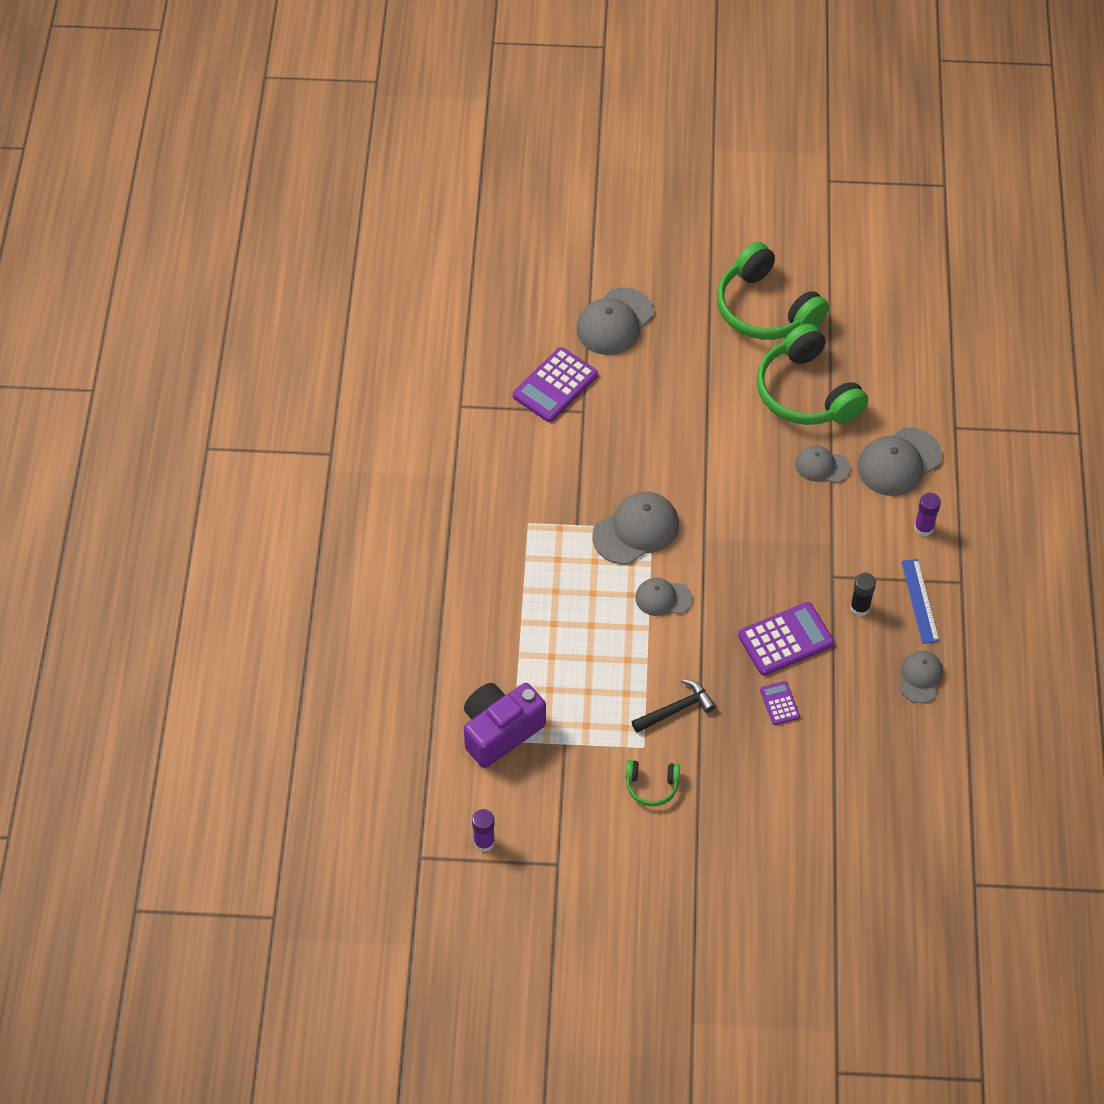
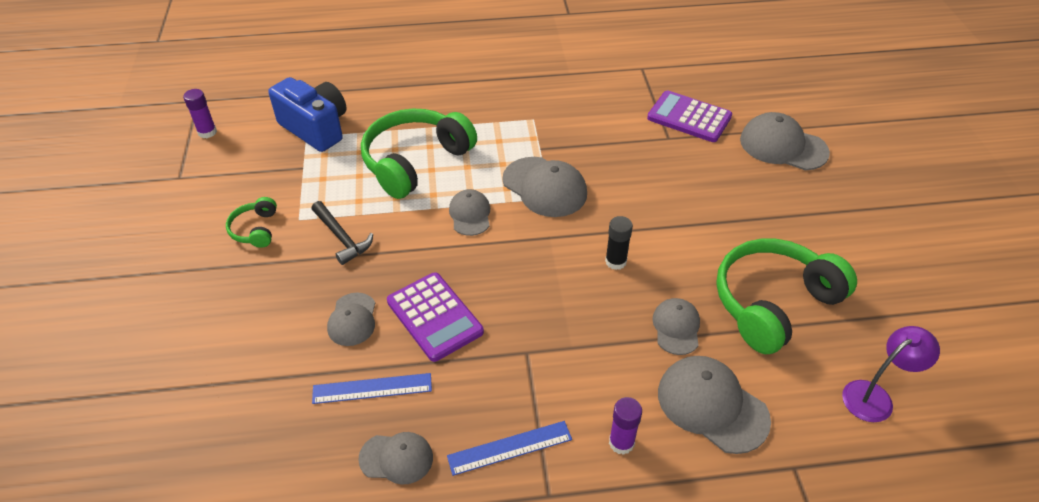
camera: 80 degrees right, 10 degrees down
(500, 731) = (316, 128): purple camera -> blue camera
(765, 309) = (868, 255): green headphones -> green headphones (415, 161)
(779, 703) = (352, 319): purple calculator -> grey cap
(854, 691) = (372, 388): none -> blue ruler
(860, 607) = (489, 383): black glue stick -> black glue stick (615, 261)
(903, 358) = (875, 396): none -> purple lamp

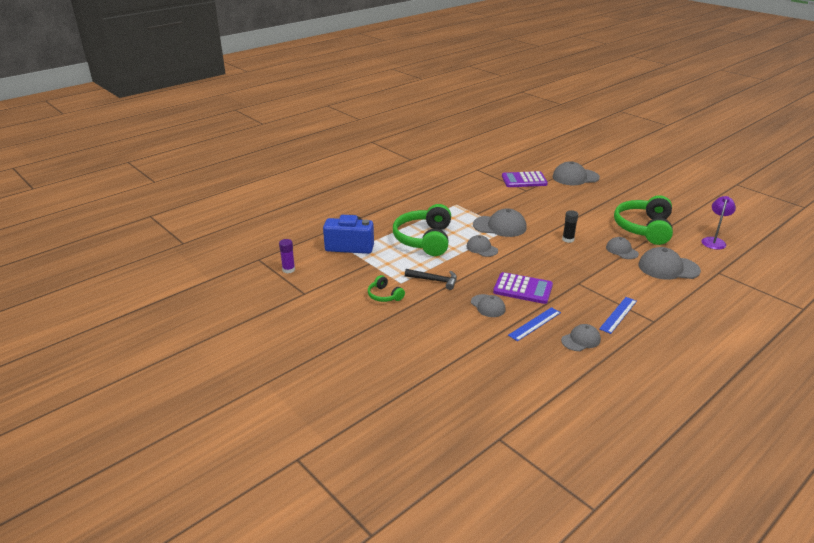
camera: 35 degrees left, 15 degrees down
(621, 442) = (654, 293): purple glue stick -> none

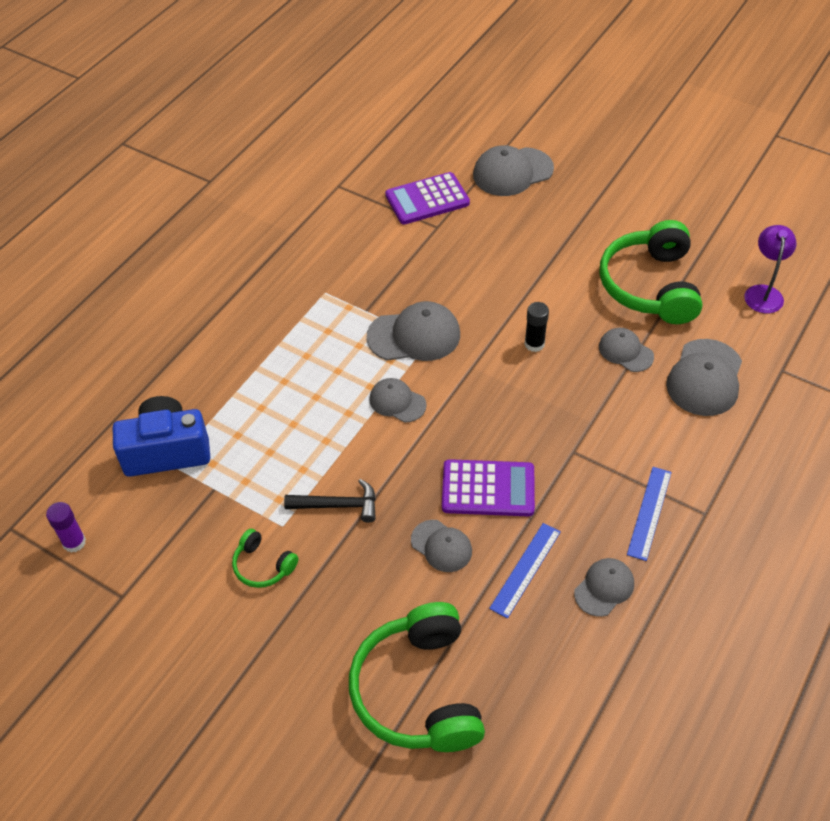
camera: 15 degrees left, 20 degrees up
(424, 239) = (293, 402): green headphones -> green headphones (418, 691)
(668, 268) = (705, 378): grey cap -> grey cap turned 60 degrees counterclockwise

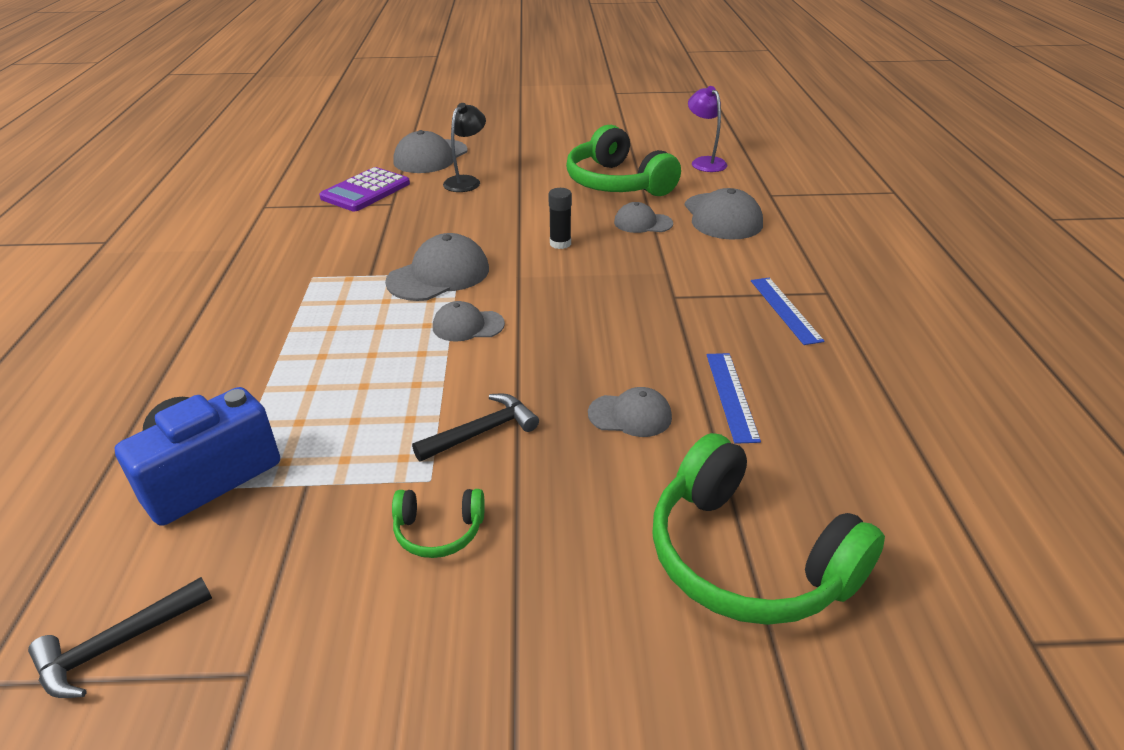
camera: 35 degrees left, 15 degrees down
(74, 542) = (117, 645): purple glue stick -> black hammer
(488, 489) = (627, 352): purple calculator -> none
(518, 223) = (466, 181): none -> black lamp
(604, 588) = (815, 376): grey cap -> none

